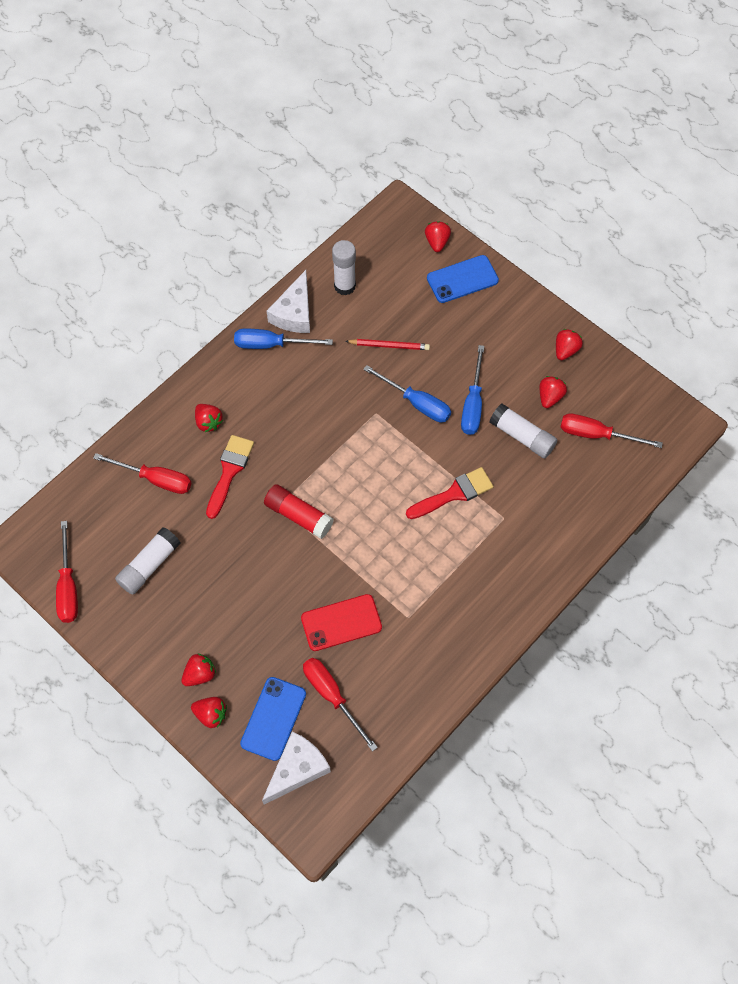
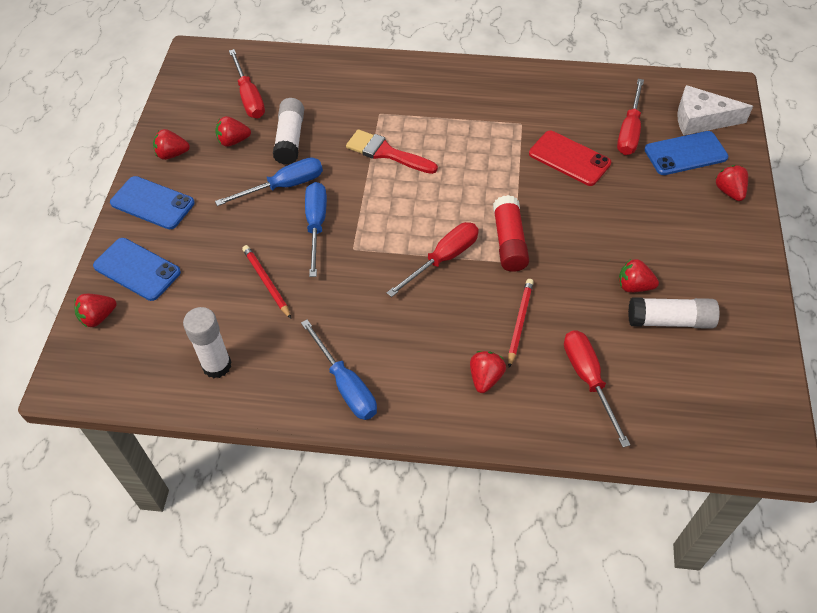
camera: 125 degrees left, 10 degrees down
(68, 587) = (760, 371): red screwdriver -> red screwdriver (443, 259)
(200, 674) = (710, 219): red strawberry -> red strawberry (634, 286)
(229, 472) = (520, 322): red brush -> red pencil
(294, 313) = (287, 390): white cheese -> none
(521, 315) = (152, 203): none -> blue phone

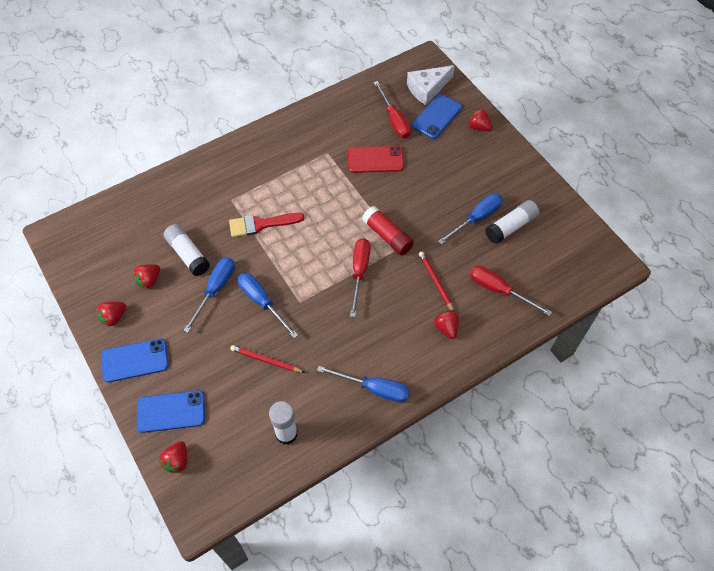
camera: 40 degrees left, 5 degrees up
(249, 97) = (129, 242): red screwdriver -> none
(634, 286) = (476, 218): red strawberry -> blue screwdriver

